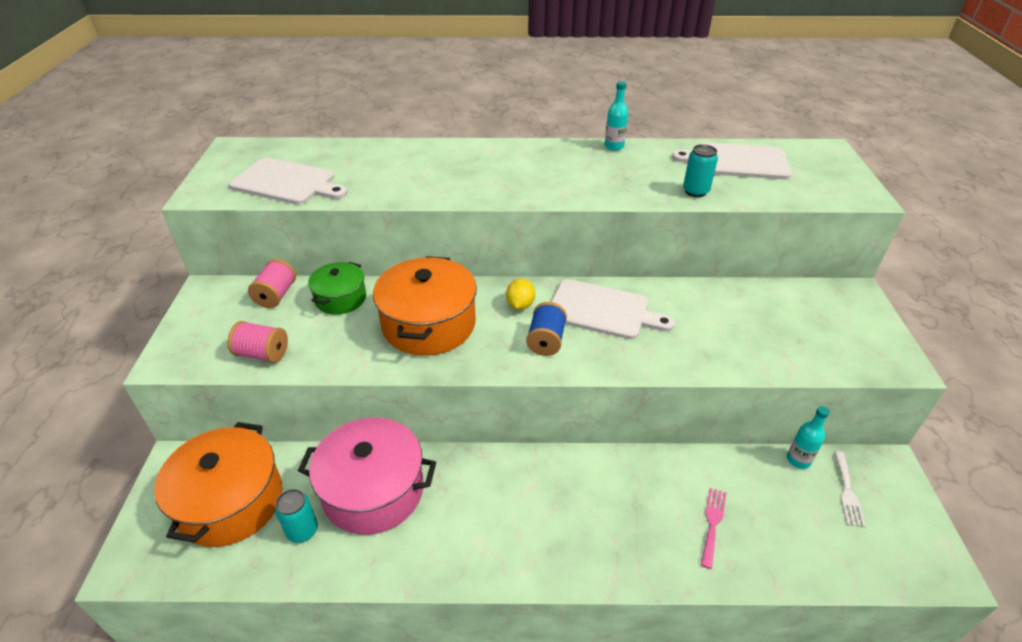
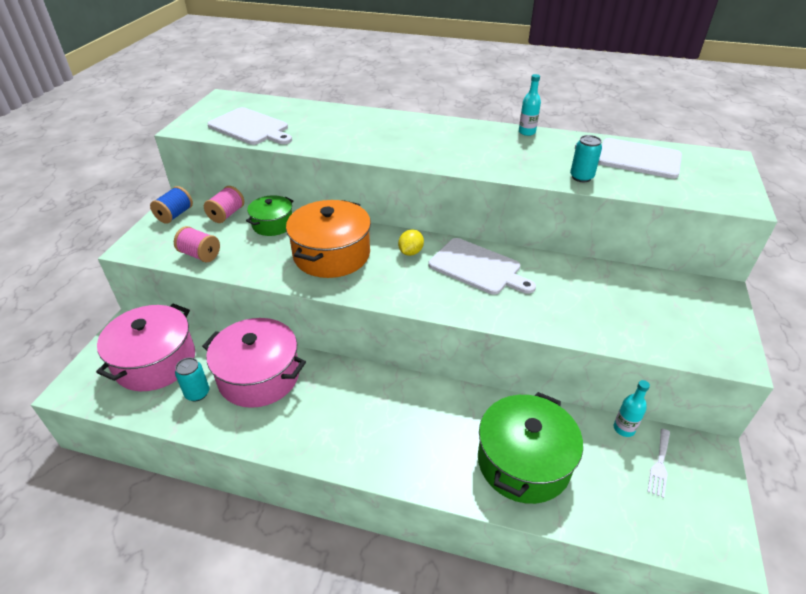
camera: 15 degrees right, 0 degrees up
(230, 501) = (155, 361): orange pot -> pink pot
(546, 341) = (420, 283): blue spool -> blue spool (175, 215)
(712, 523) = (523, 462): pink fork -> green pot

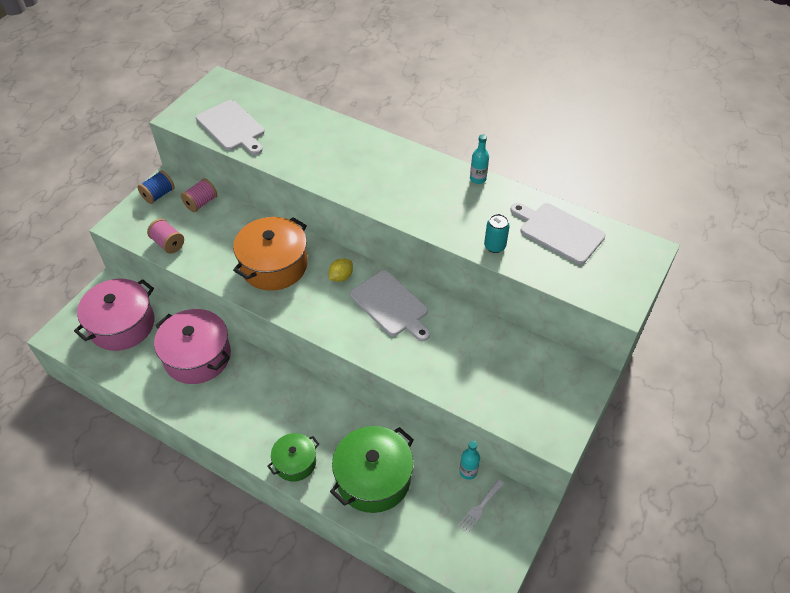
camera: 15 degrees right, 10 degrees up
(197, 393) = (147, 361): turquoise can -> none
(272, 224) = (236, 222): green pot -> green pot (295, 462)

